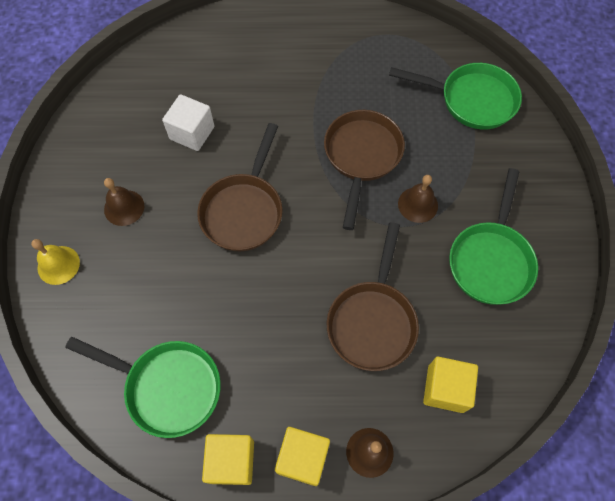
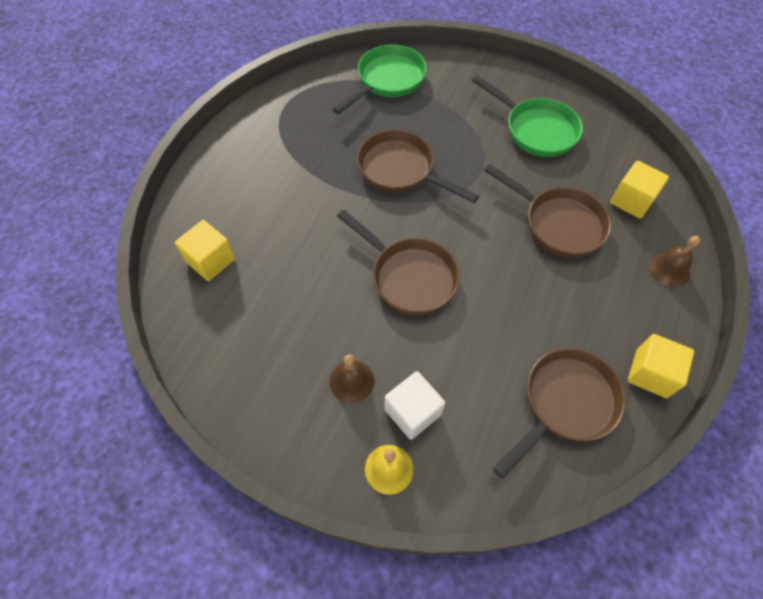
camera: 65 degrees left, 5 degrees down
(167, 387) = (565, 404): green pan -> brown pan
(192, 133) = (298, 289): white cube -> white cube (412, 412)
(302, 458) = (662, 318): yellow cube -> yellow cube (210, 260)
(418, 204) = (466, 152): brown bell -> none

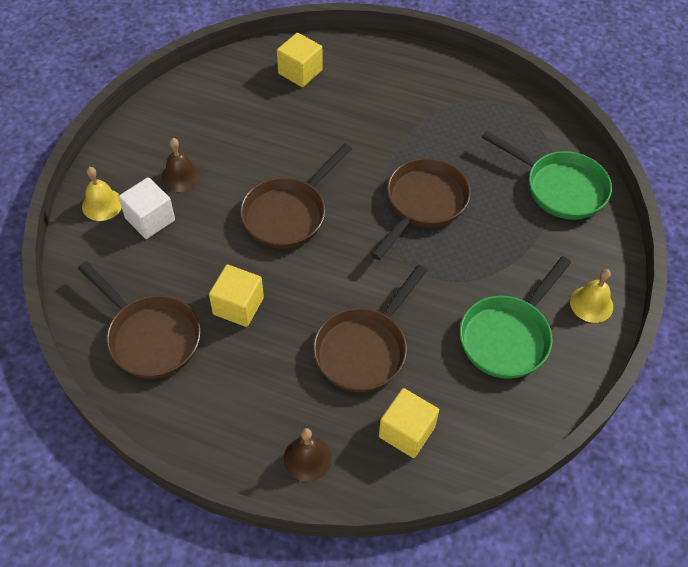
camera: 85 degrees right, 5 degrees down
(502, 79) = (591, 304): none -> yellow bell
(651, 373) = (178, 418): yellow cube -> yellow cube (238, 306)

